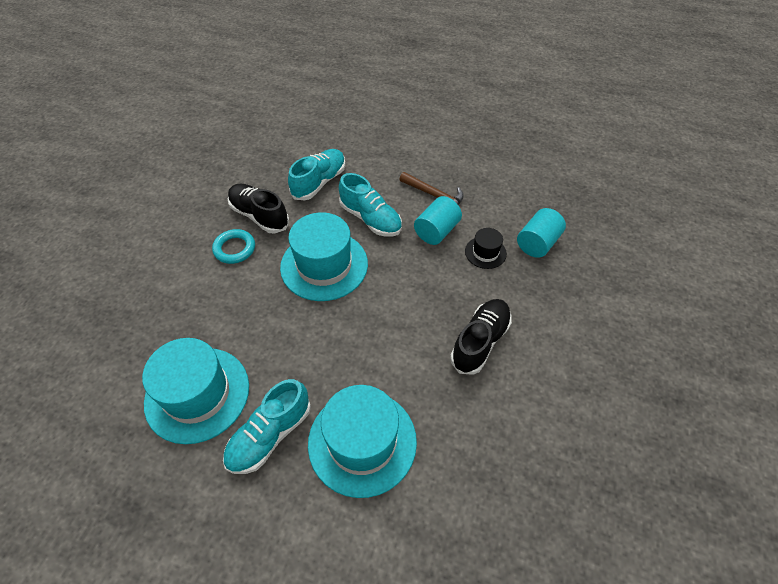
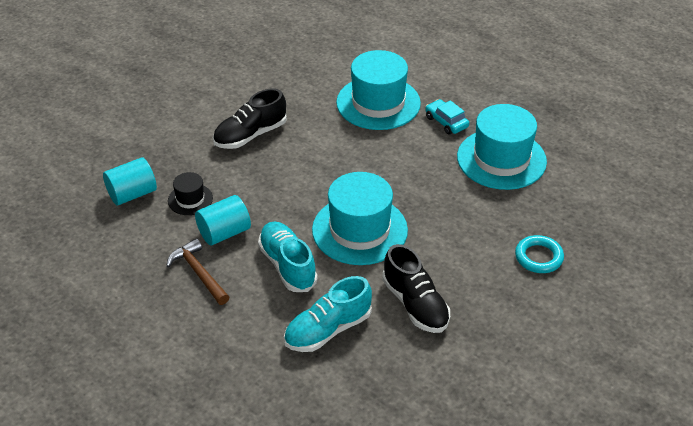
camera: 160 degrees left, 10 degrees down
(234, 249) = (451, 272): turquoise ring -> turquoise ring (538, 257)
(270, 435) = (446, 122): turquoise shoe -> turquoise car

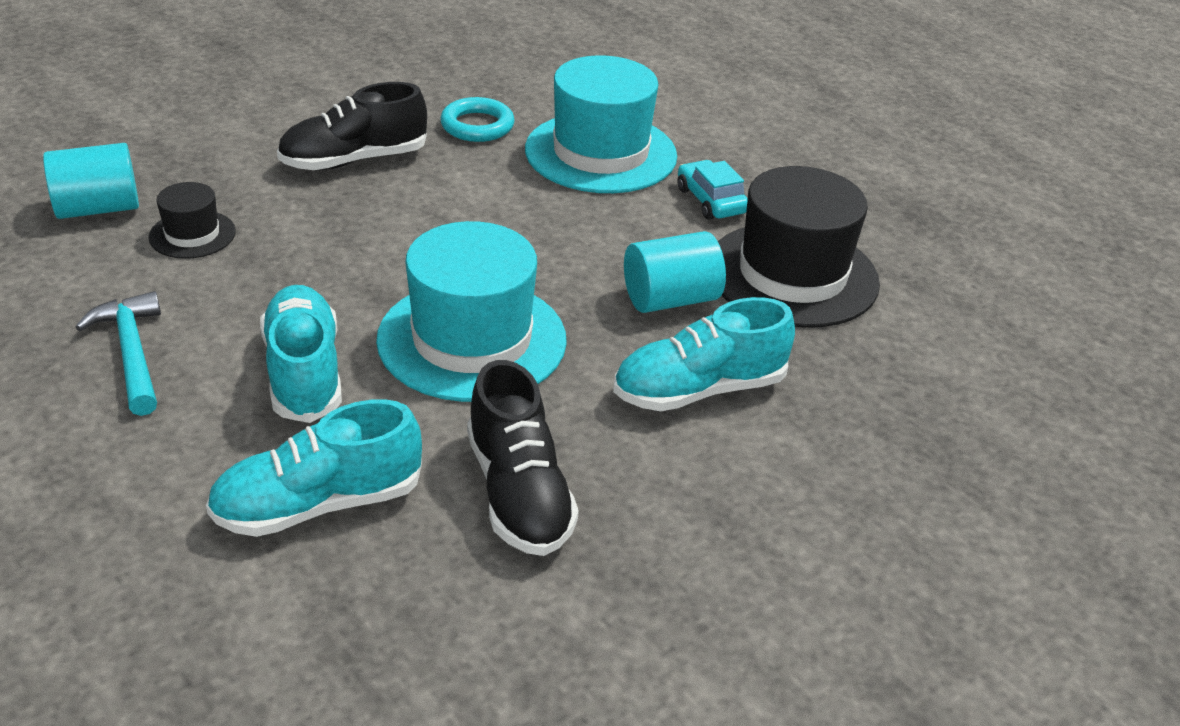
camera: 10 degrees right, 5 degrees down
(199, 273) = (132, 353): brown hammer -> turquoise hammer
(224, 233) = (219, 297): turquoise cylinder -> turquoise cylinder (670, 299)
(478, 234) = (699, 390): none -> turquoise shoe
(501, 159) = (792, 275): turquoise hat -> black hat
(538, 257) = (808, 455): turquoise ring -> turquoise ring (477, 126)

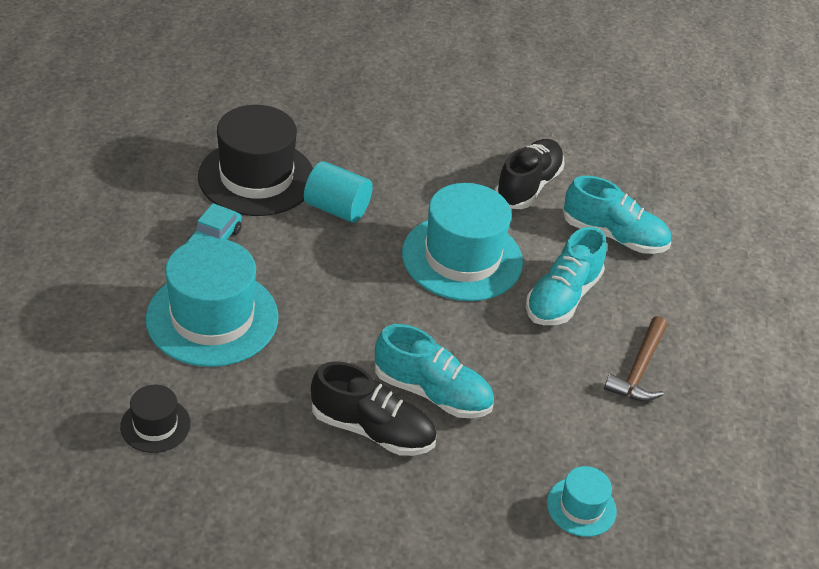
camera: 135 degrees left, 5 degrees up
(98, 208) = (581, 507): turquoise cylinder -> turquoise hat
(132, 353) = (639, 369): turquoise hammer -> brown hammer
(192, 234) = (539, 436): black hat -> black hat (155, 425)
(477, 126) = (250, 401): turquoise ring -> none
(699, 390) = (395, 167): turquoise shoe -> turquoise shoe (432, 392)

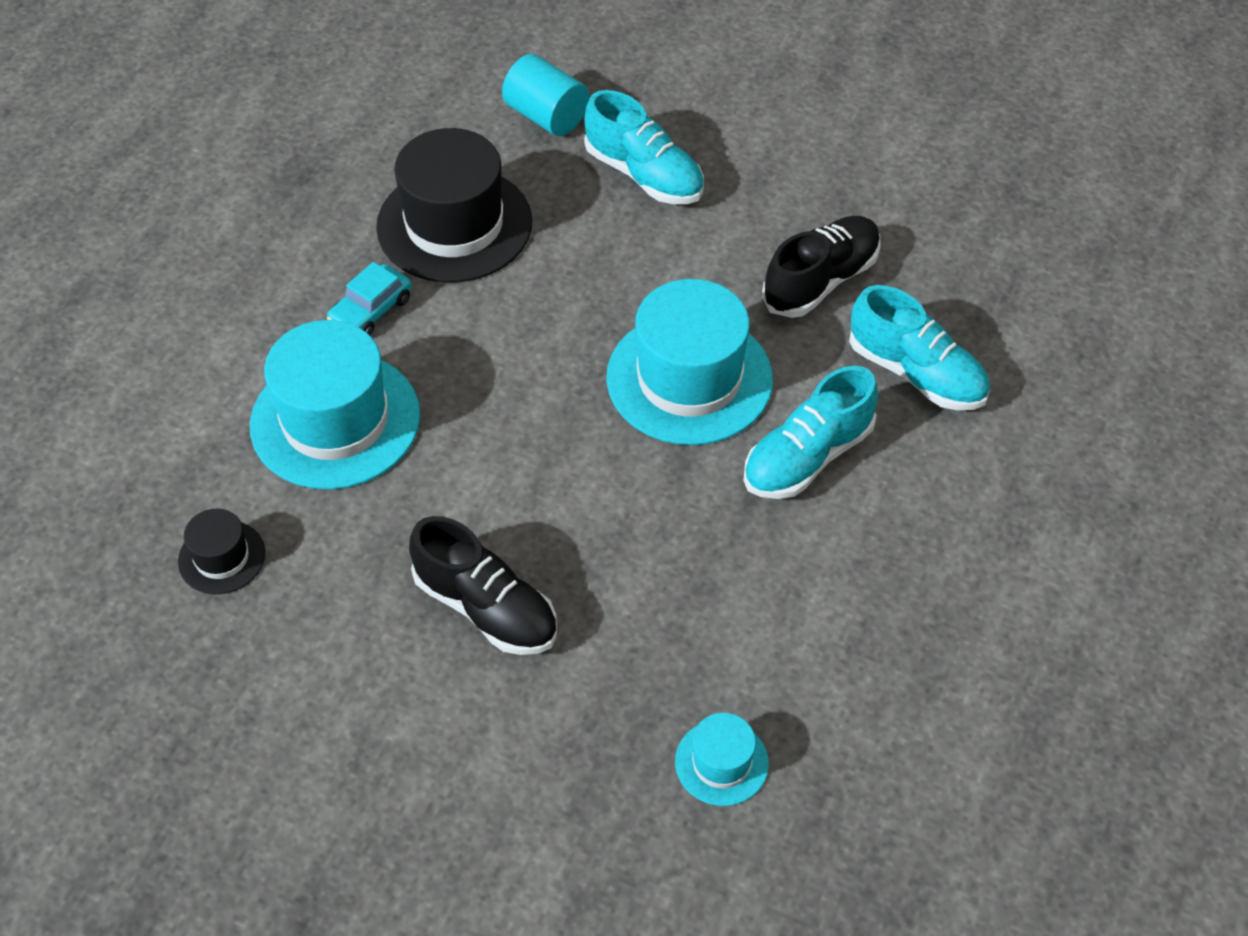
camera: 20 degrees right, 10 degrees up
(337, 209) = (545, 284): turquoise cylinder -> turquoise cylinder (546, 116)
(432, 392) = (581, 568): turquoise shoe -> turquoise shoe (644, 174)
(639, 369) = (876, 579): brown hammer -> none

